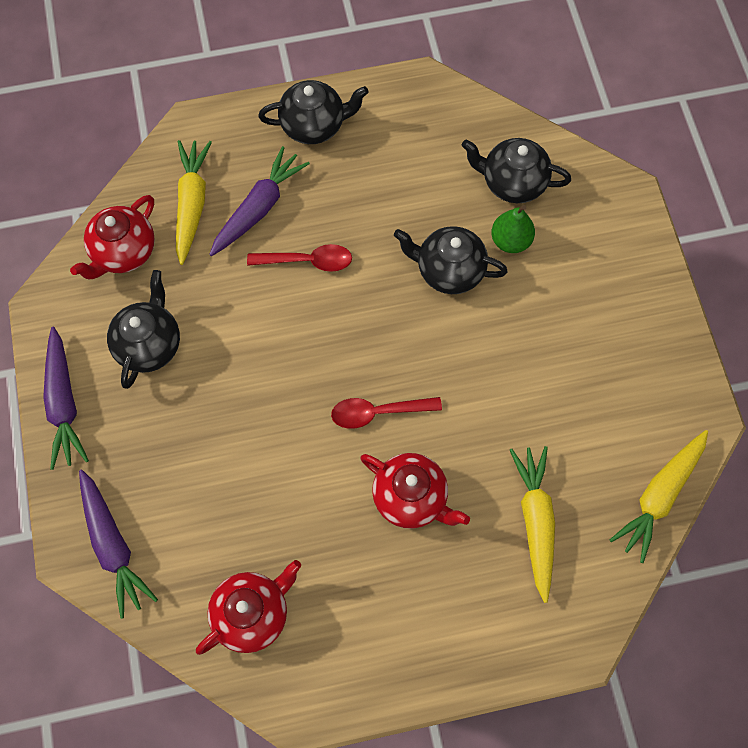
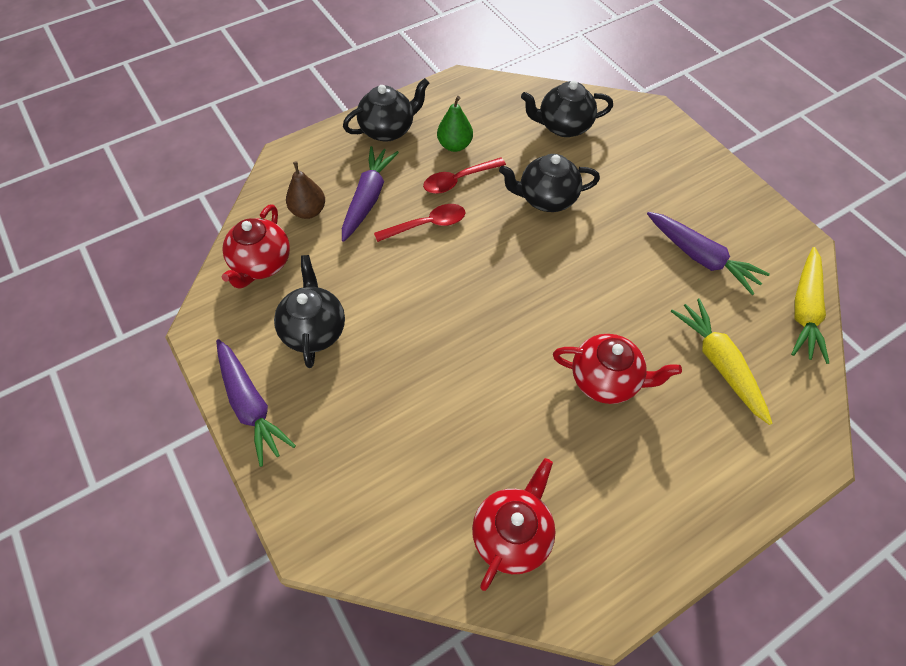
camera: 20 degrees left, 10 degrees down
(113, 546) = (348, 519): purple carrot -> purple carrot (701, 257)
(192, 204) = (308, 211): yellow carrot -> brown pear
(378, 412) = (542, 321): red spoon -> red spoon (458, 180)
(510, 241) = (583, 165): green pear -> green pear (455, 145)

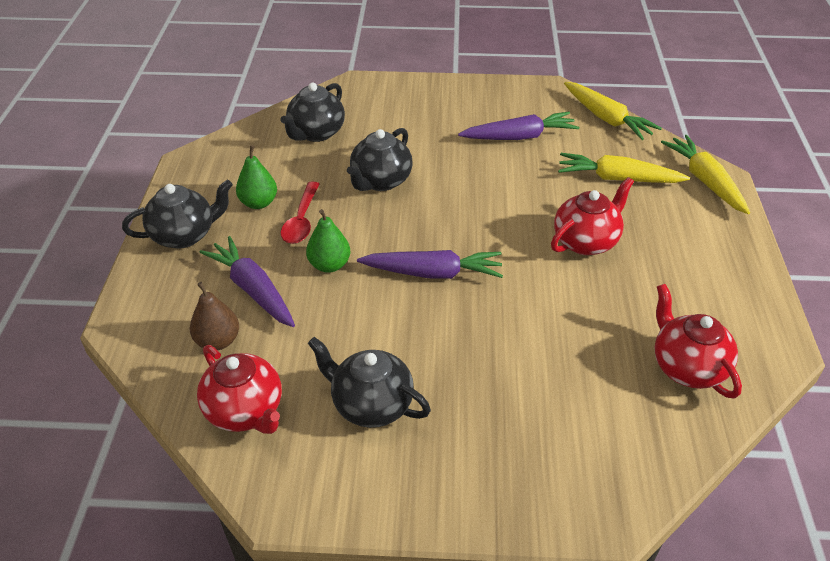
camera: 55 degrees left, 15 degrees down
(251, 405) = (416, 500): purple carrot -> purple carrot (433, 273)
(388, 130) = (184, 235): black teapot -> black teapot turned 60 degrees clockwise
(427, 225) = (329, 265): red spoon -> green pear
(793, 441) = (705, 181): none -> yellow carrot

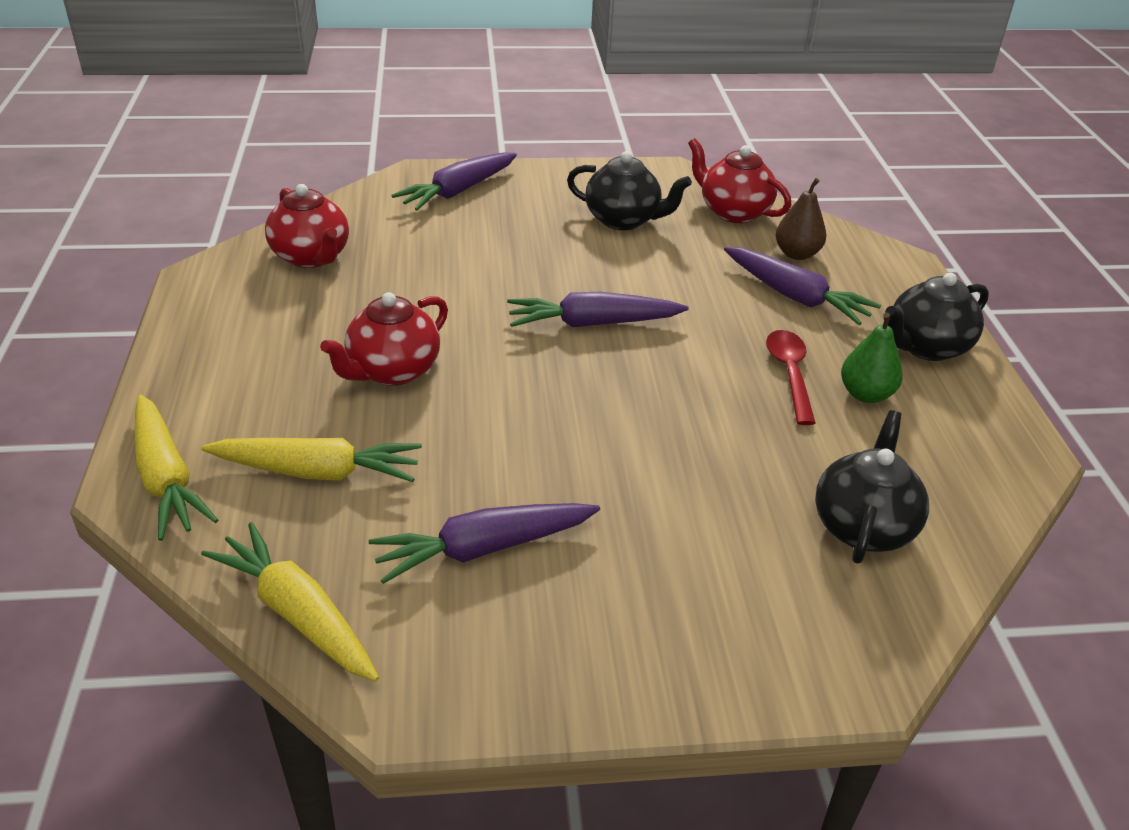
camera: 170 degrees right, 5 degrees down
(329, 265) = (722, 325): green pear -> none
(380, 181) = (706, 440): black teapot -> none
(553, 472) = (458, 191): none -> purple carrot

